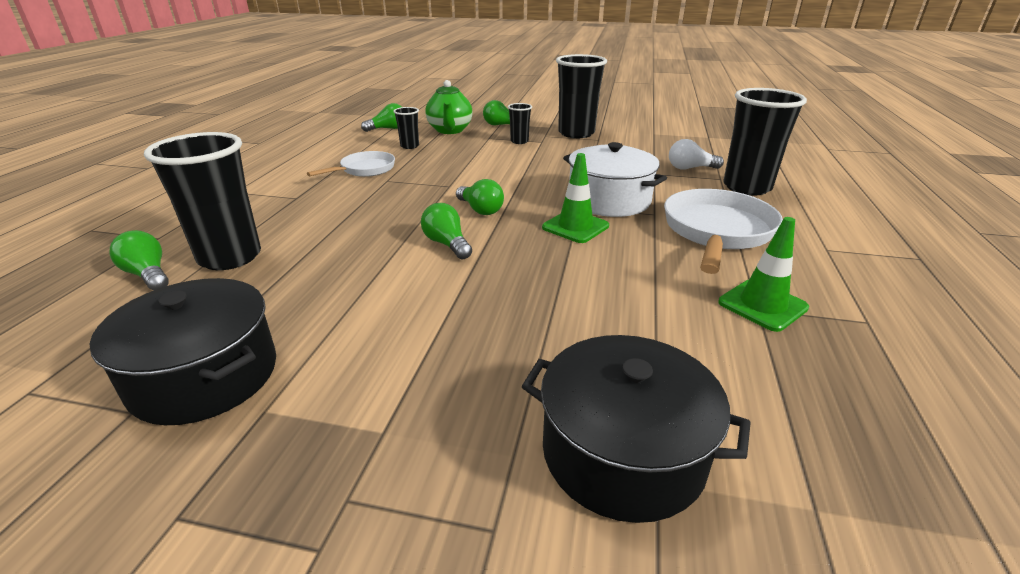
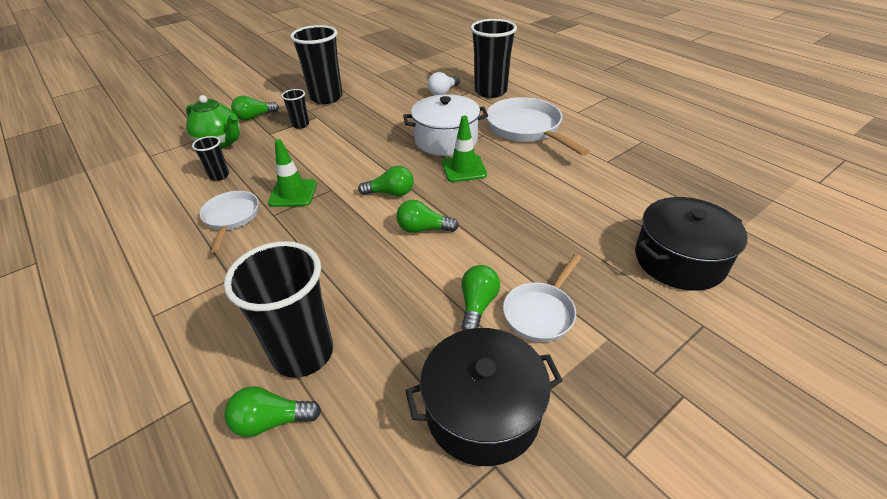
camera: 50 degrees left, 10 degrees up
(385, 361) = (541, 312): none -> white pan
(388, 129) = (155, 170): green light bulb -> green light bulb (477, 305)
(762, 305) = (605, 158): green traffic cone -> green traffic cone (293, 193)

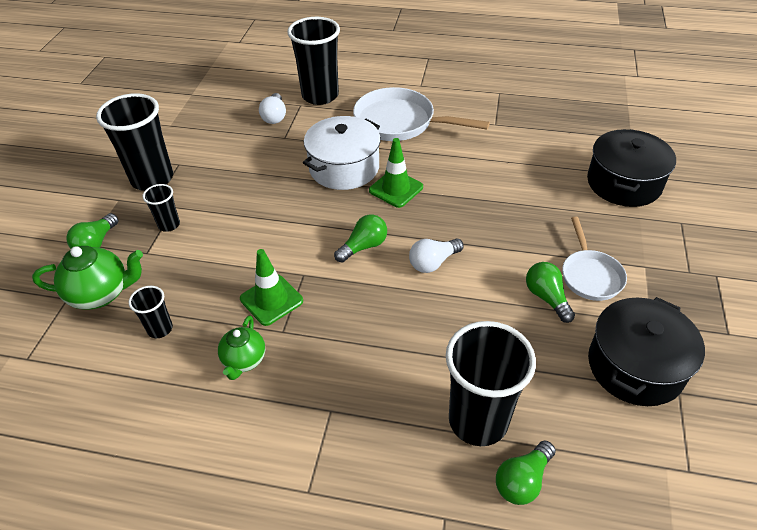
camera: 40 degrees left, 5 degrees up
(231, 218) = (244, 360): white pan -> green teapot
(423, 229) = (433, 262): green light bulb -> white light bulb

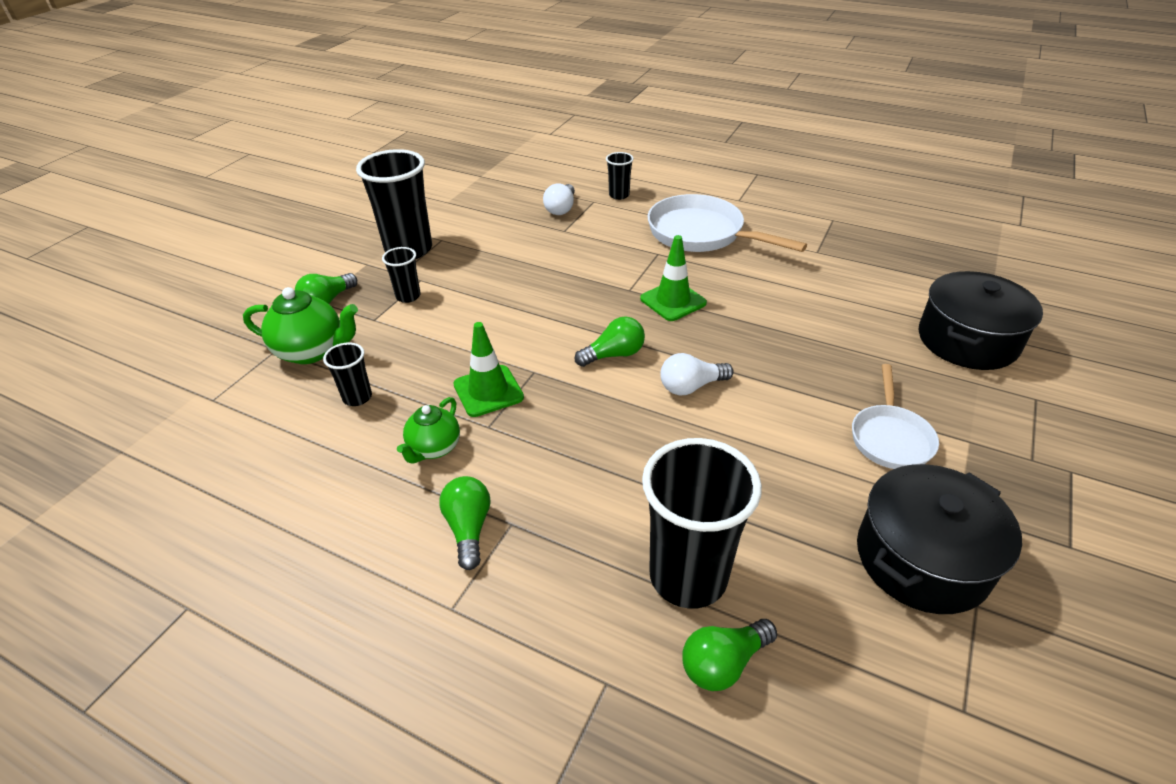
camera: 15 degrees right, 5 degrees down
(320, 96) = (619, 195): black cup -> black cup, size x0.48
(344, 168) = (620, 270): white pot -> none
(547, 298) = (824, 452): green light bulb -> green light bulb (469, 528)

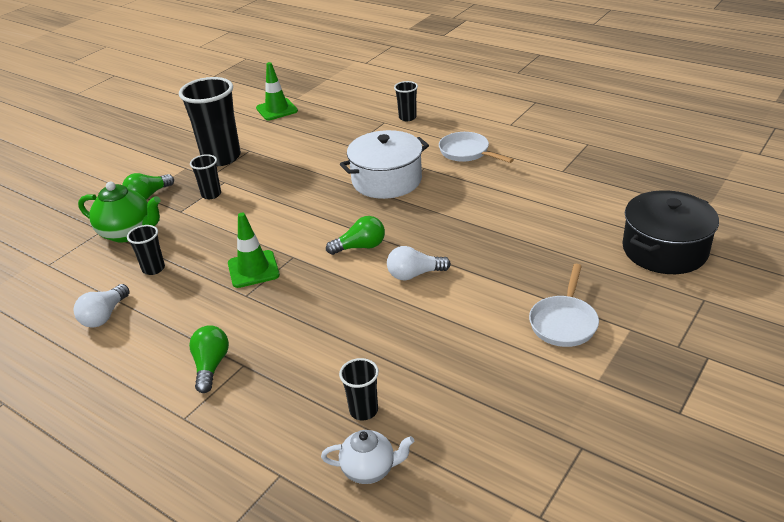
camera: 10 degrees right, 5 degrees down
(434, 448) = (201, 308): green teapot -> none
(561, 208) = (355, 127): white light bulb -> white light bulb (104, 316)
(619, 270) = (386, 180): none -> white pot
(673, 301) = (423, 207): green traffic cone -> green traffic cone (277, 109)
(688, 576) = (363, 410): black cup -> black cup, size x0.48
(701, 234) = (467, 152): white pan -> white pan, size x0.61
(723, 663) = (369, 469): green light bulb -> white teapot
(922, 559) = (552, 412): black pot -> none

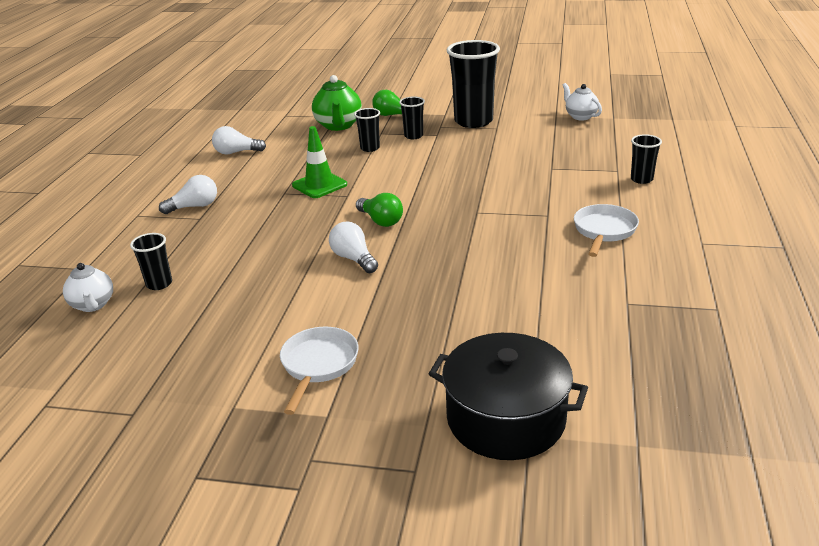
camera: 65 degrees right, 5 degrees down
(153, 269) = (299, 149): black cup -> black cup (370, 148)
(211, 366) = (194, 206): green light bulb -> white light bulb
(277, 109) = (580, 116): green traffic cone -> white teapot
(386, 180) = (504, 202): white pot -> none
(564, 322) = (318, 365): white pan -> white pan turned 105 degrees clockwise

